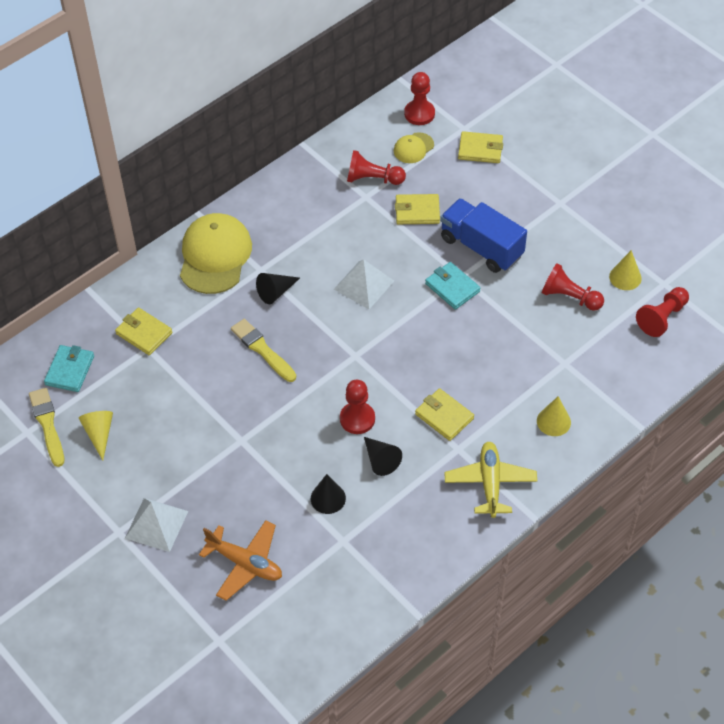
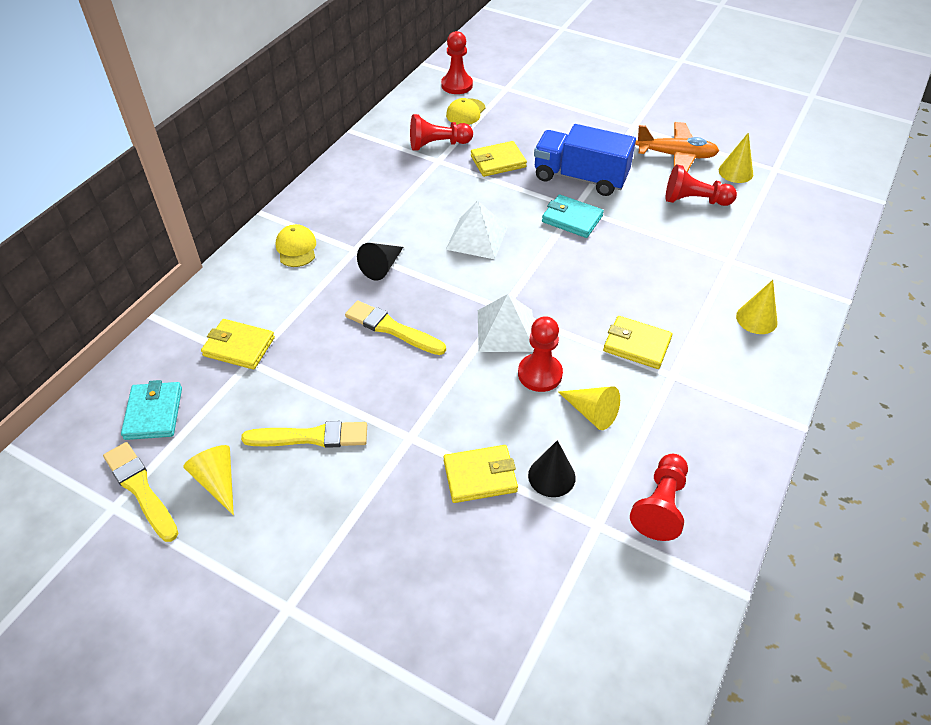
camera: 20 degrees left, 5 degrees down
(156, 524) = (338, 580): white pyramid -> white pyramid (505, 330)
(172, 420) = (311, 437): none -> yellow brush
(215, 256) = (296, 248): yellow cap -> yellow cap, size x0.49
(245, 563) = (484, 597): orange plane -> orange plane (676, 156)
(380, 460) = (591, 412): black cone -> yellow cone
(480, 149) = (531, 101): yellow wallet -> yellow wallet (480, 476)
(490, 483) = (731, 403): yellow plane -> none
(662, 318) = (795, 197): red pawn -> red pawn (660, 505)

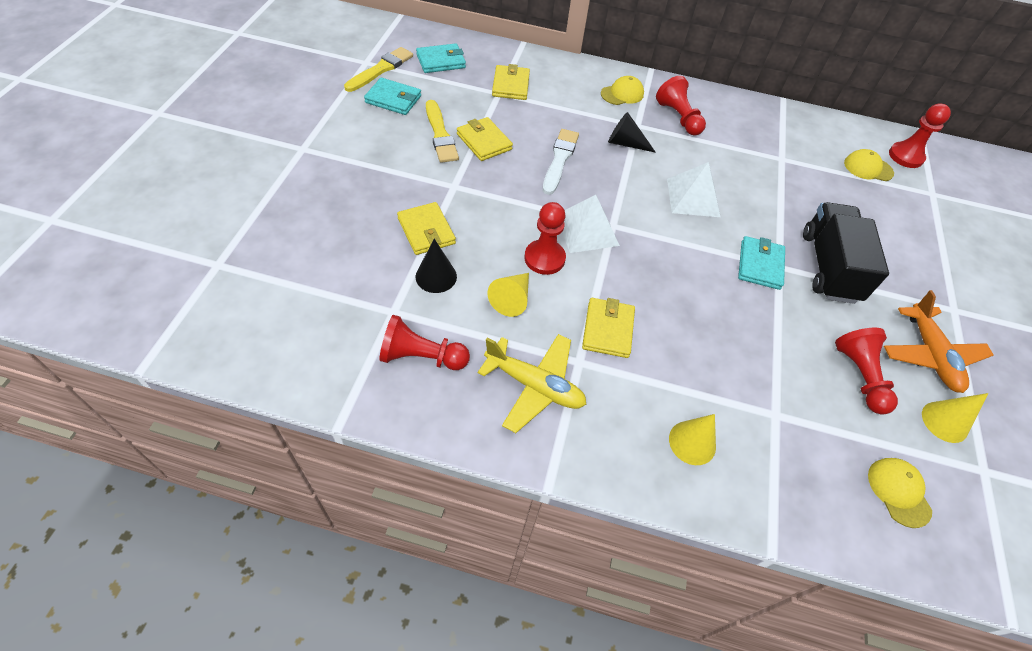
camera: 70 degrees right, 5 degrees up
(217, 481) = (393, 99): yellow cone -> turquoise wallet
(392, 329) = (559, 160): yellow brush -> white brush
(438, 144) = (804, 155): red pawn -> red pawn (678, 118)
(498, 162) = (809, 200): yellow wallet -> yellow wallet (484, 142)
(580, 178) = (829, 267): blue truck -> black truck
(698, 415) = (534, 386): none -> yellow plane
(794, 217) = (898, 492): none -> yellow cap

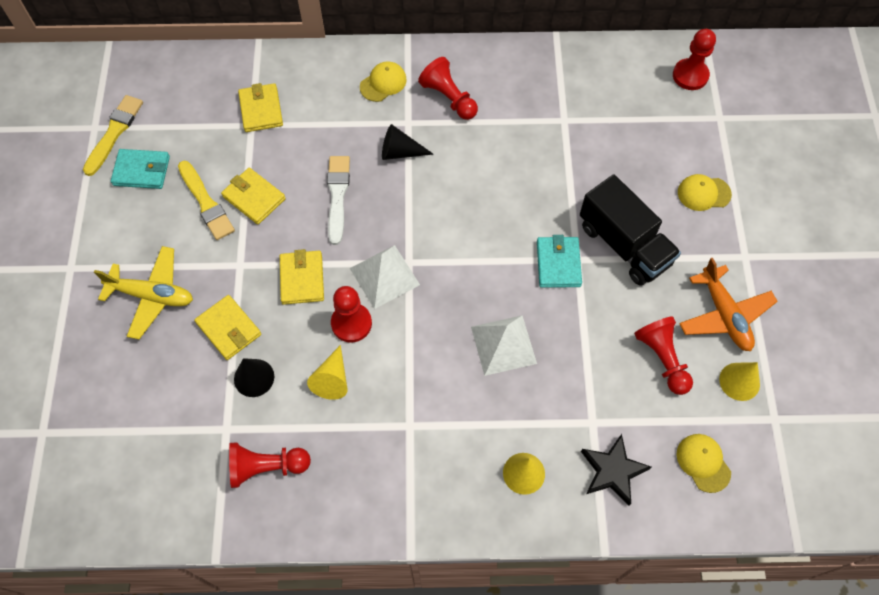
camera: 10 degrees left, 10 degrees up
(441, 61) = (176, 99): turquoise wallet -> none
(534, 386) = (375, 463): yellow plane -> yellow plane (152, 295)
(607, 330) = (428, 383): yellow wallet -> yellow wallet (302, 279)
(693, 197) = (481, 201): white pyramid -> white pyramid (503, 345)
(793, 470) = (612, 471): none -> black star
(829, 267) = (624, 244): black truck -> black truck turned 150 degrees clockwise
(868, 168) = (652, 104): yellow cap -> yellow cap (703, 193)

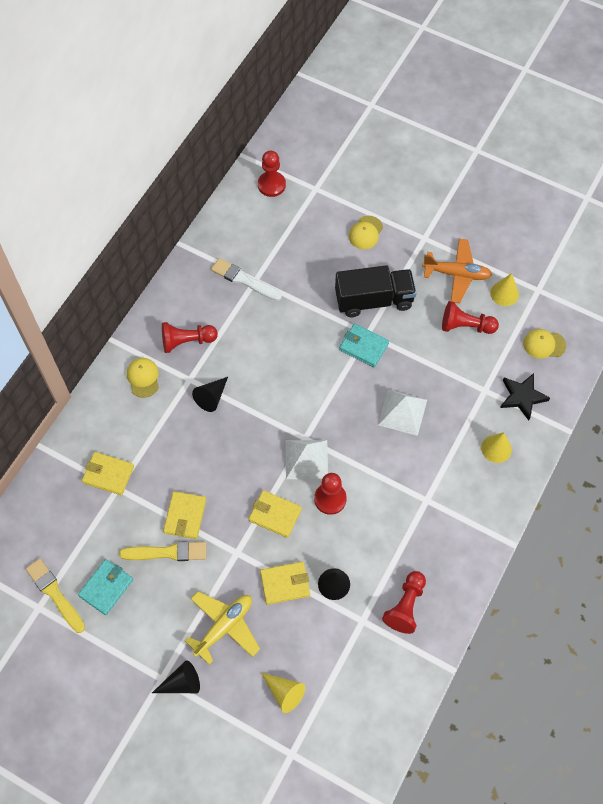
camera: 60 degrees left, 0 degrees up
(73, 288) = (181, 683): none -> black cone
(254, 198) = (185, 516): yellow wallet -> yellow wallet turned 60 degrees counterclockwise
(332, 379) = (365, 532): yellow cone -> yellow cone (284, 693)
(337, 196) = (221, 458): white brush -> white brush (244, 280)

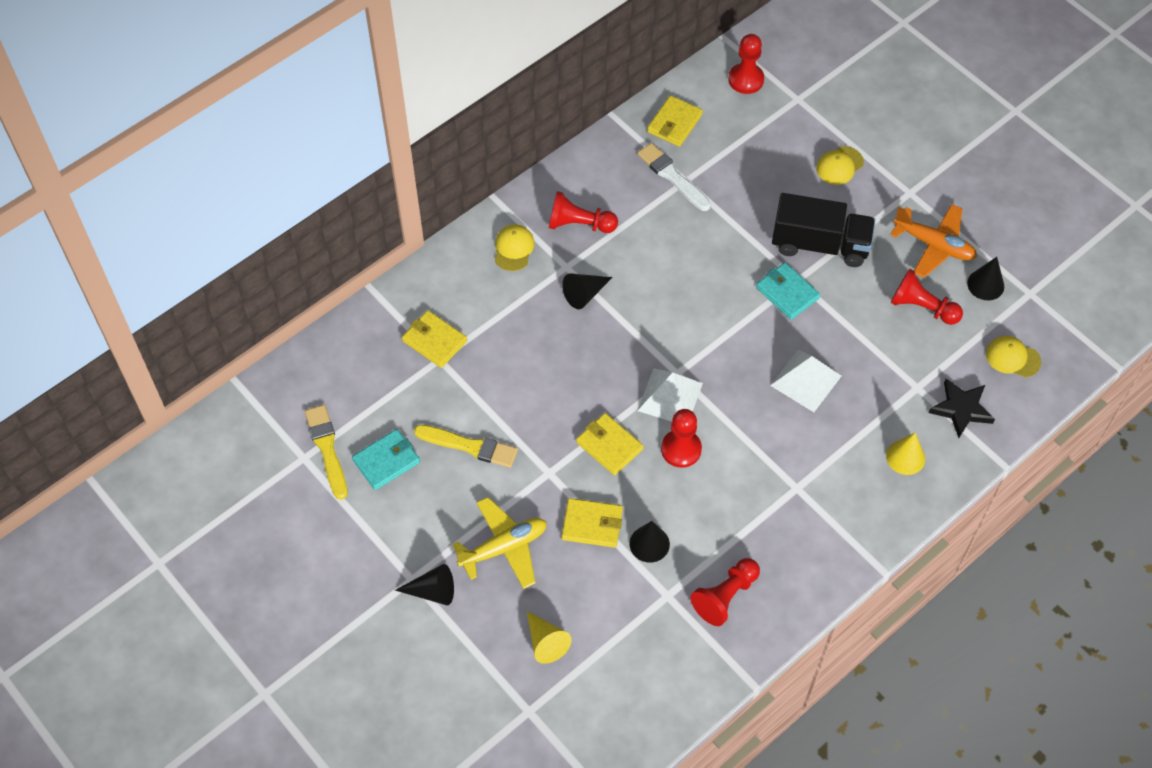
camera: 20 degrees right, 5 degrees down
(185, 516) = (504, 414): yellow wallet -> yellow wallet (674, 123)
(504, 293) = (985, 284): yellow cone -> black cone

